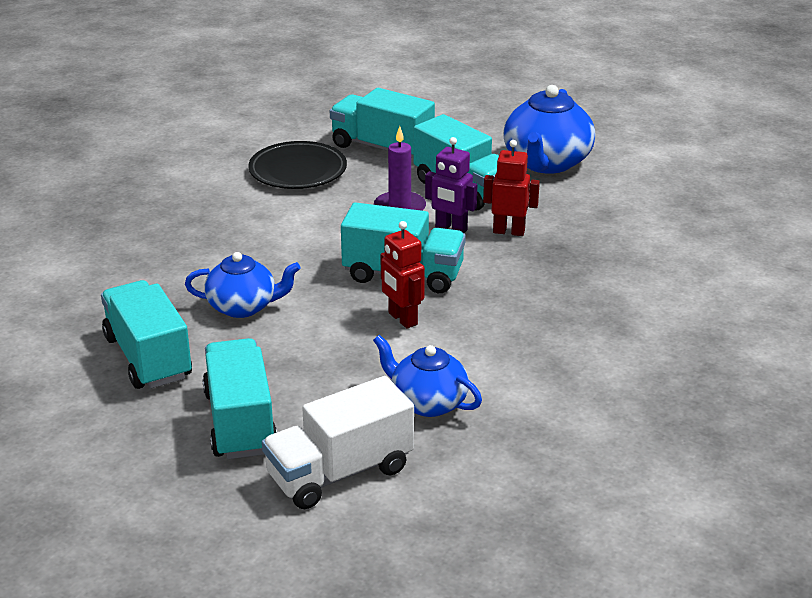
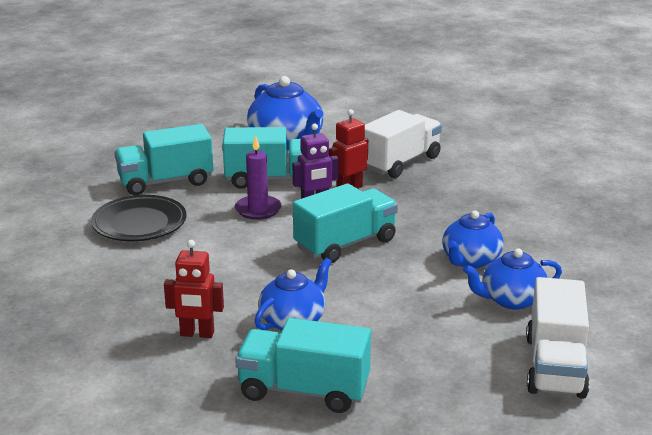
camera: 50 degrees left, 5 degrees down
(240, 422) = (445, 383): turquoise truck -> none
(402, 319) = (400, 267): red robot -> red robot (197, 334)
(470, 351) = (470, 260): none -> blue teapot
(605, 234) = (400, 163): none -> white truck

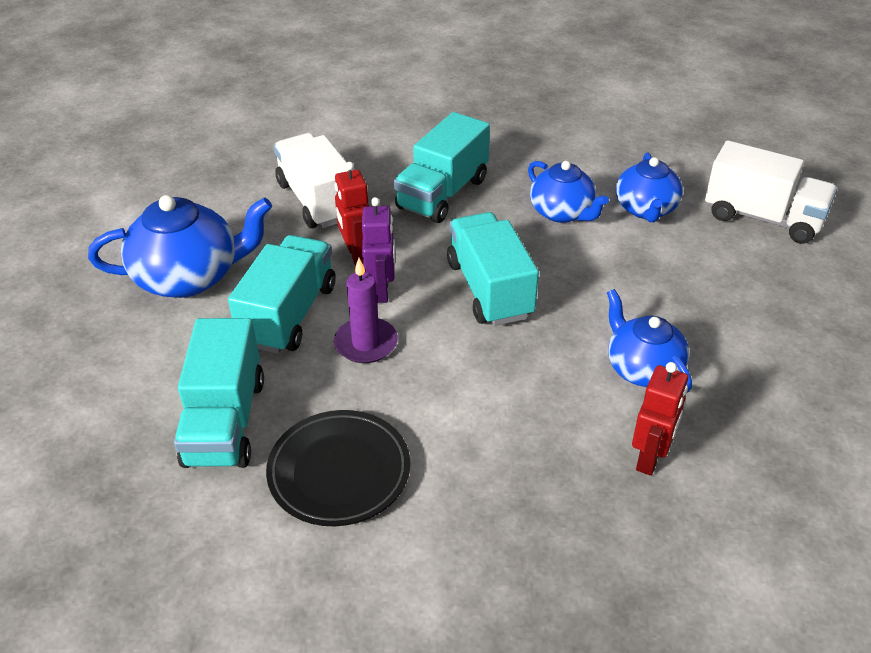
camera: 70 degrees left, 15 degrees up
(304, 390) = (780, 390): turquoise truck -> turquoise truck (442, 194)

